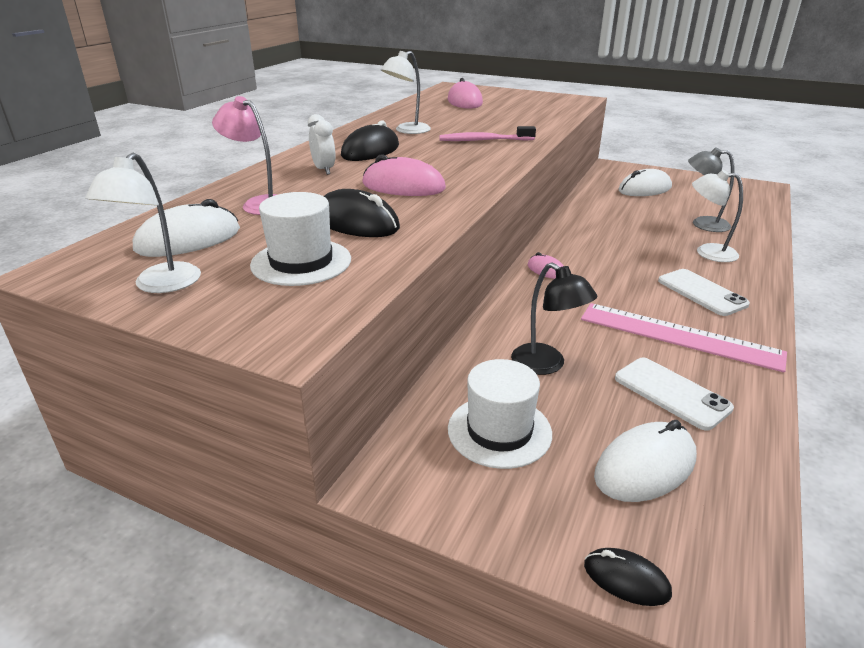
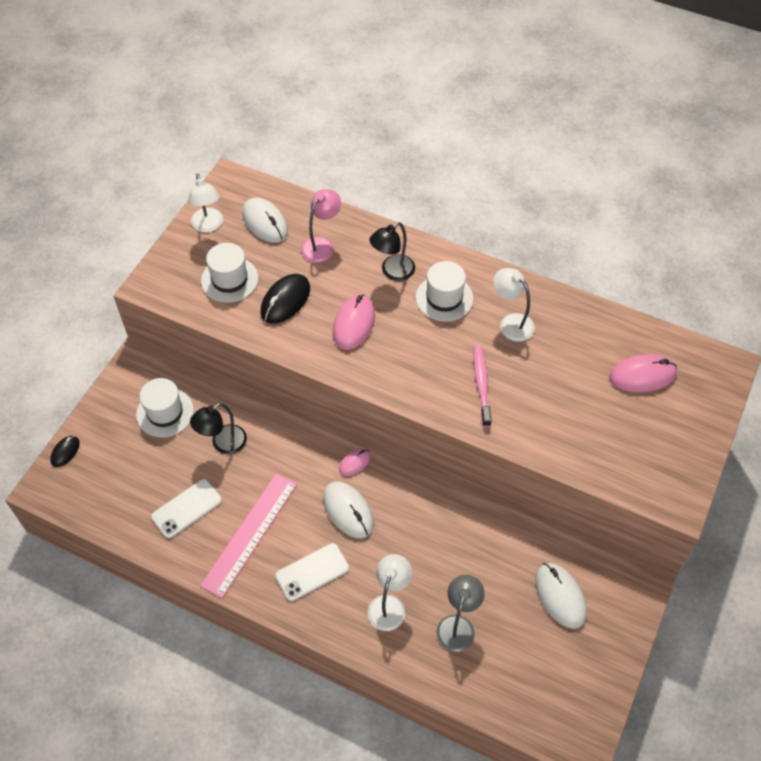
camera: 90 degrees right, 25 degrees up
(161, 285) = (208, 225): white lamp -> white lamp turned 120 degrees counterclockwise
(324, 170) = (392, 272): white clock -> black lamp
(370, 151) = (444, 298): black mouse -> white hat
(645, 467) = (128, 477): white mouse -> white mouse (348, 511)

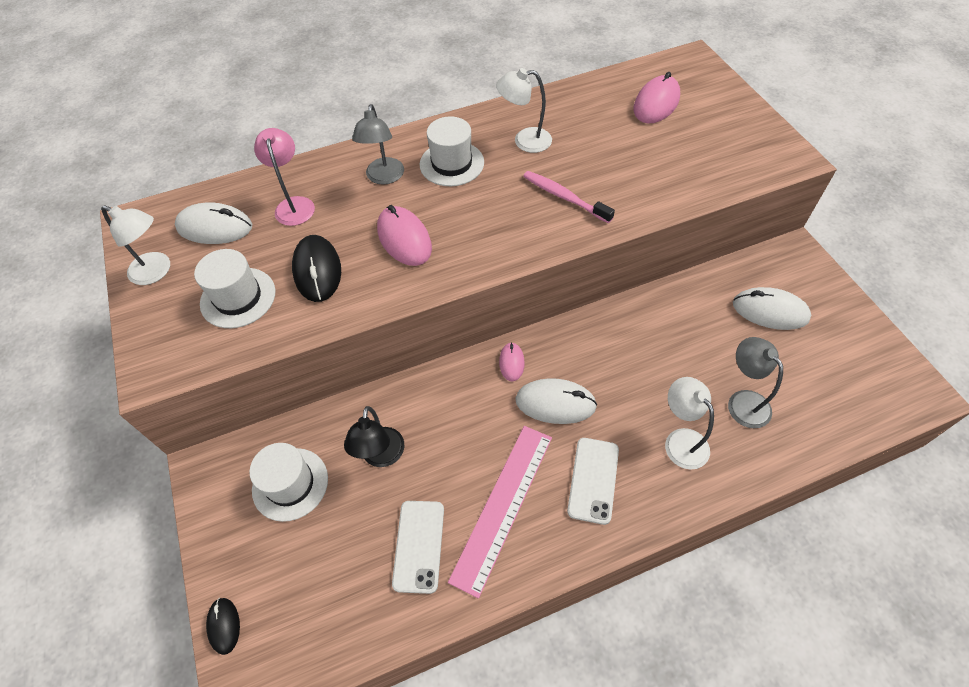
camera: 45 degrees left, 0 degrees up
(249, 533) = (502, 506): pink ruler -> pink ruler turned 45 degrees clockwise
(392, 272) = (384, 177): black lamp -> grey lamp

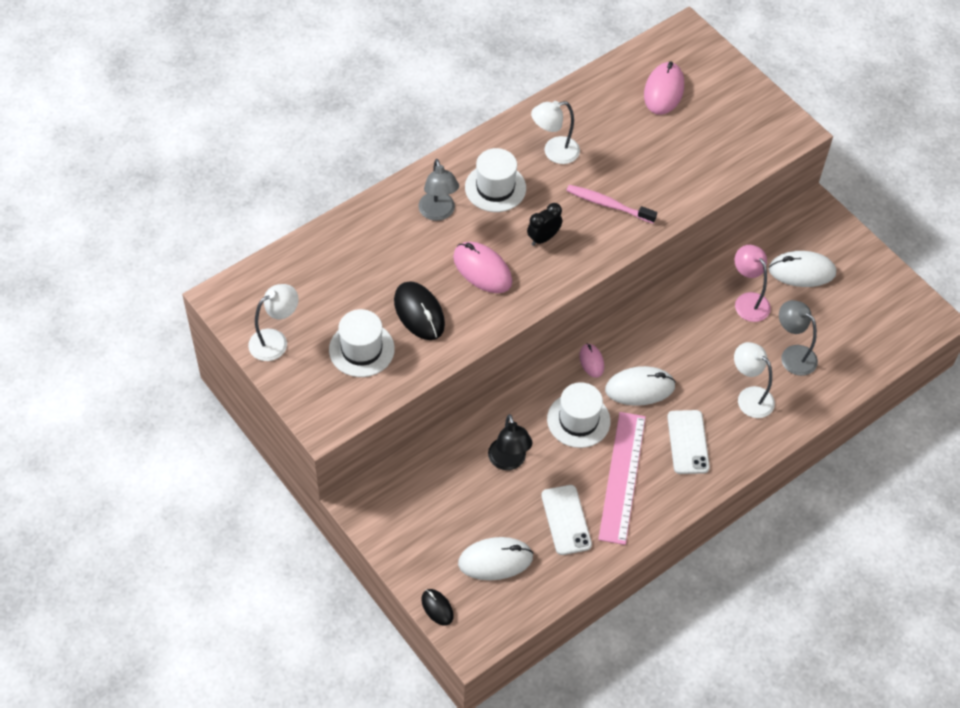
camera: 20 degrees left, 0 degrees up
(157, 272) = (275, 341): white lamp -> white lamp turned 45 degrees counterclockwise
(215, 227) = (305, 290): white mouse -> white mouse (495, 560)
(290, 484) = (441, 499): white hat -> white hat (578, 420)
(294, 205) = (367, 255): pink lamp -> pink lamp (748, 301)
(482, 218) = (543, 238): none -> black clock

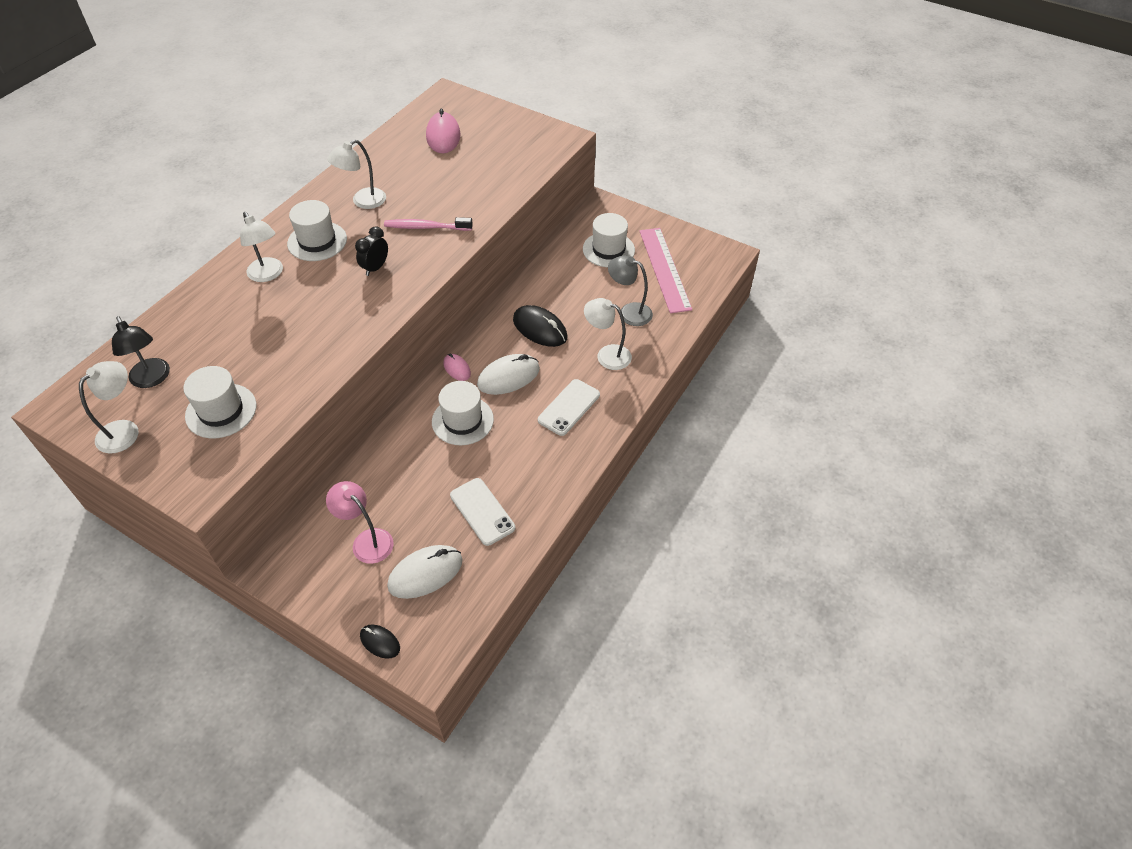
camera: 20 degrees left, 5 degrees down
(419, 313) = (272, 361): black mouse -> black mouse (540, 329)
(438, 213) = (268, 275): grey lamp -> white lamp
(482, 270) = (325, 308): pink mouse -> none
(508, 461) = (408, 477): black lamp -> black lamp (152, 379)
(622, 477) = (521, 456): pink ruler -> pink ruler (664, 269)
(688, 442) = (569, 407): white phone -> white phone turned 60 degrees clockwise
(748, 301) = (574, 283): pink lamp -> pink lamp (367, 540)
(802, 271) = (608, 249): white mouse -> white hat

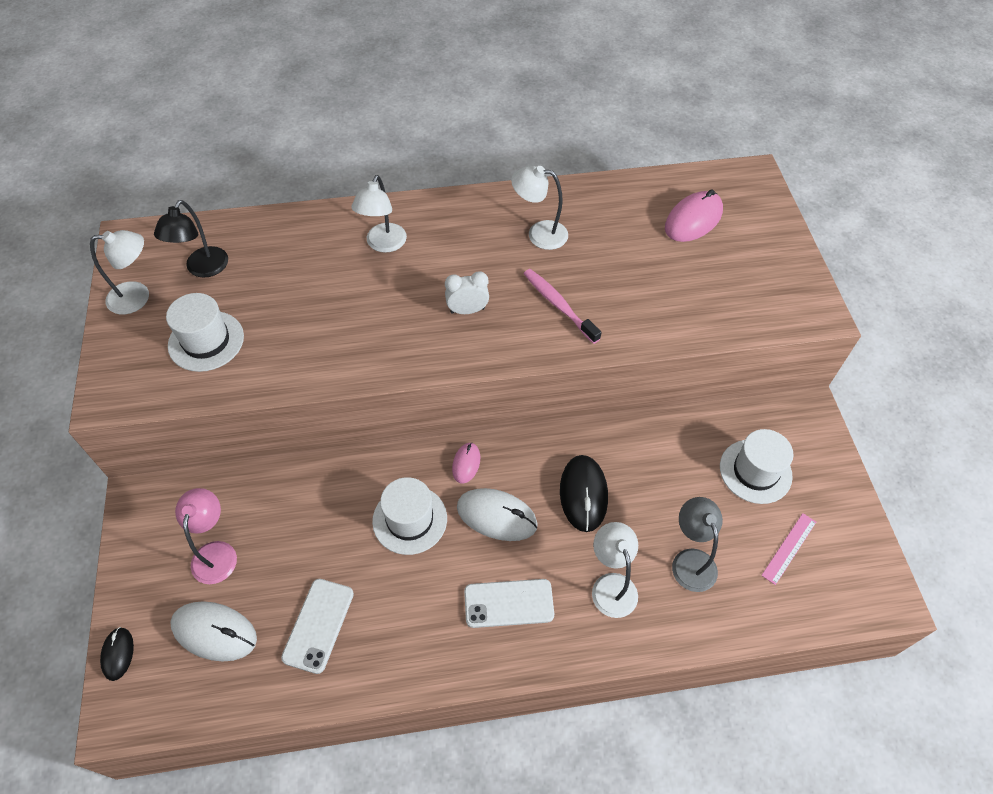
camera: 50 degrees right, 5 degrees up
(317, 241) = (456, 243): white hat -> none
(375, 268) = (467, 310): black clock -> white clock
(664, 269) = (789, 548): pink ruler -> pink ruler, size x0.50

